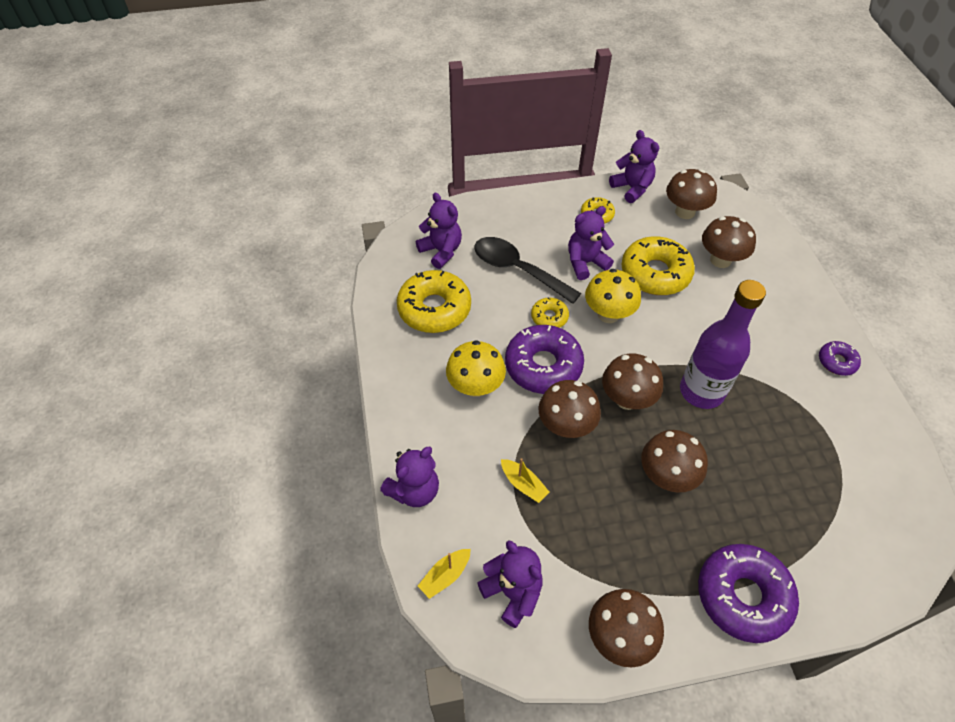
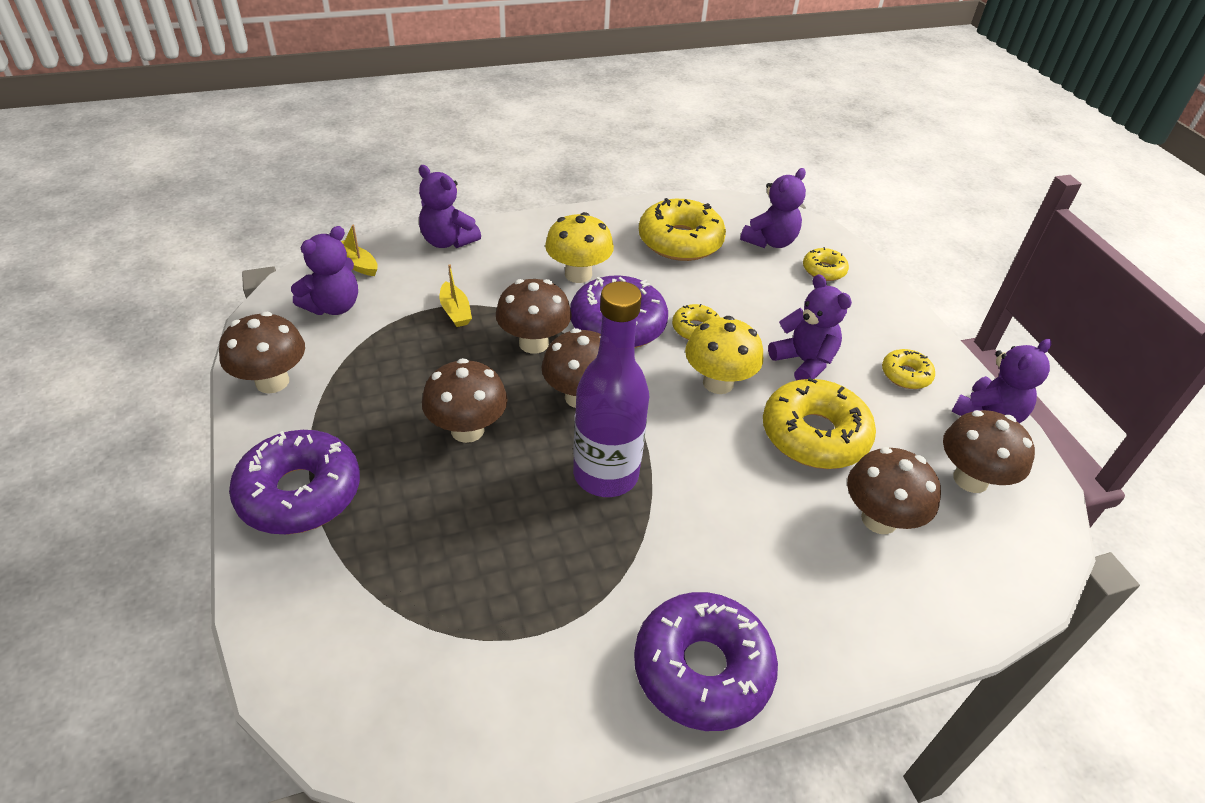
camera: 80 degrees right, 10 degrees down
(481, 228) = (823, 270): none -> yellow donut
(517, 270) = (765, 301): black spoon -> none
(523, 484) = (455, 311): yellow boat -> yellow boat turned 60 degrees counterclockwise
(836, 362) = (702, 669): purple donut -> purple donut, size x1.97

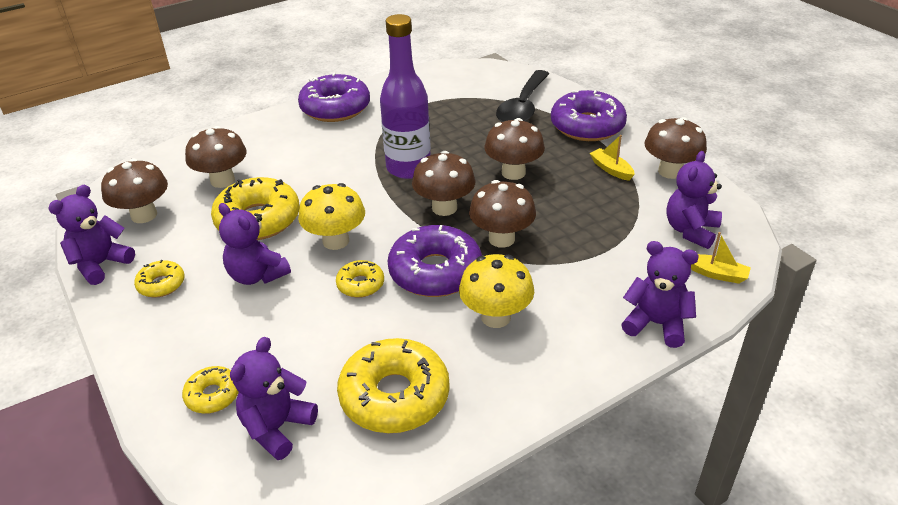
camera: 170 degrees right, 5 degrees down
(363, 571) = (523, 107): none -> black spoon
(455, 311) = (586, 250): yellow boat -> yellow boat (611, 169)

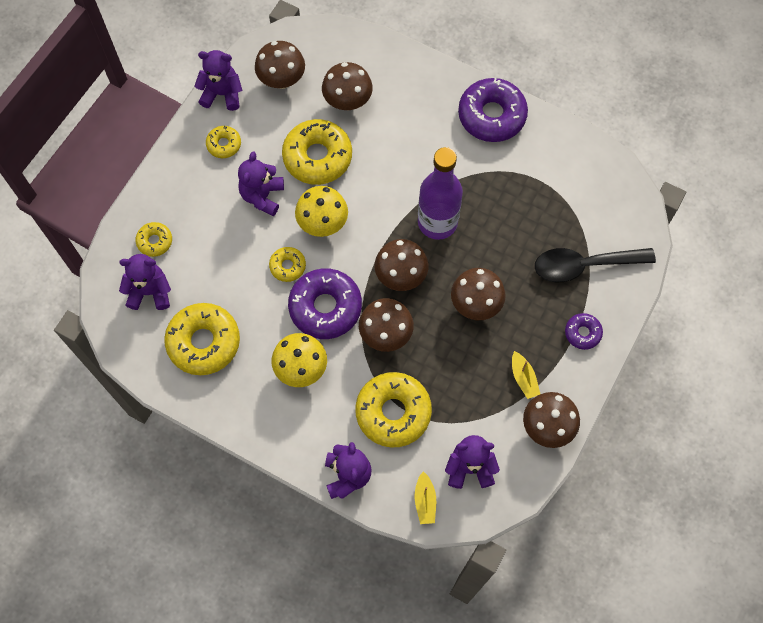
camera: 60 degrees right, 30 degrees up
(587, 126) = (582, 333): purple donut -> purple donut, size x0.51
(597, 263) = (393, 412): none -> yellow donut
(611, 169) = (523, 378): yellow boat -> yellow boat turned 135 degrees clockwise

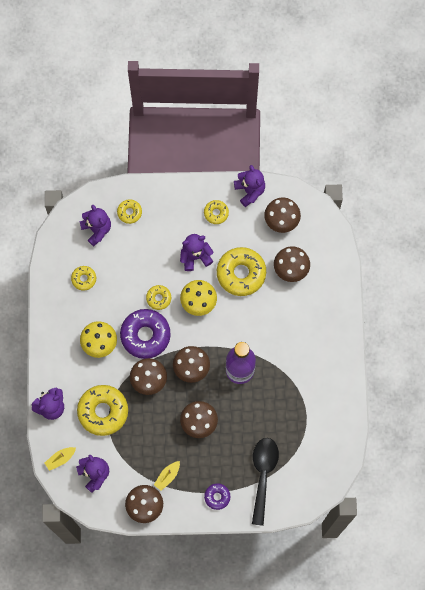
camera: 60 degrees right, 5 degrees up
(204, 342) = (84, 279): yellow donut -> yellow donut, size x0.51
(491, 115) = (334, 363): purple donut -> none
(584, 265) = (263, 475): black spoon -> black spoon turned 45 degrees clockwise

